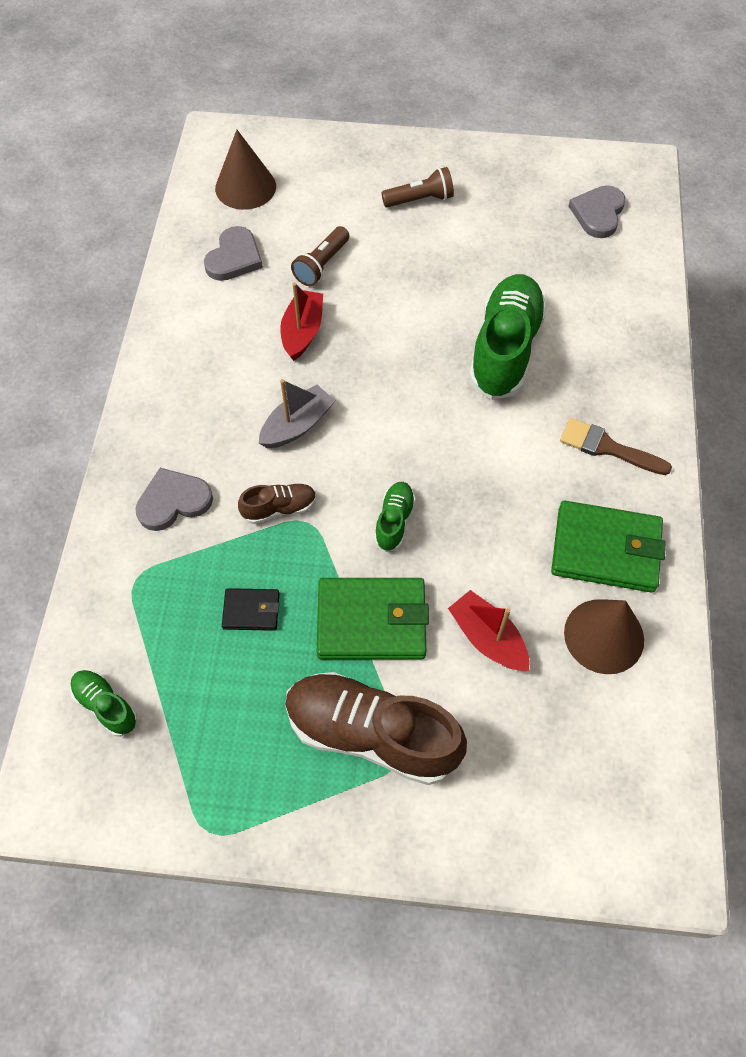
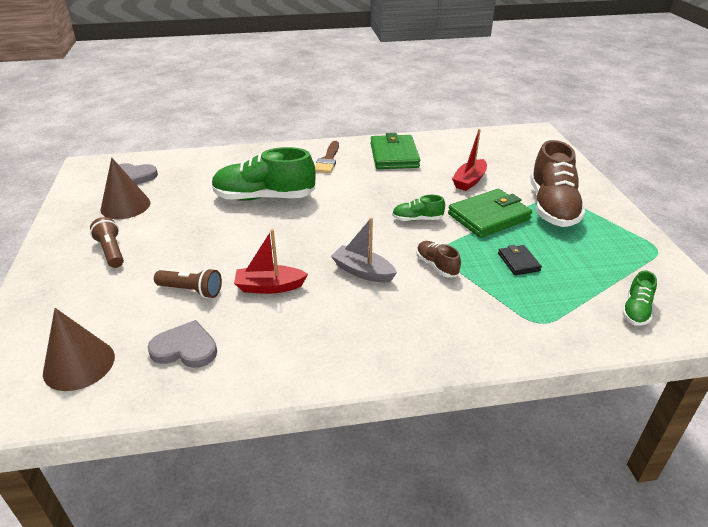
camera: 105 degrees left, 25 degrees down
(173, 501) = (463, 319): grey heart -> none
(371, 621) = (489, 217): green wallet -> green wallet turned 75 degrees clockwise
(604, 636) = (443, 152): brown cone -> brown cone (125, 206)

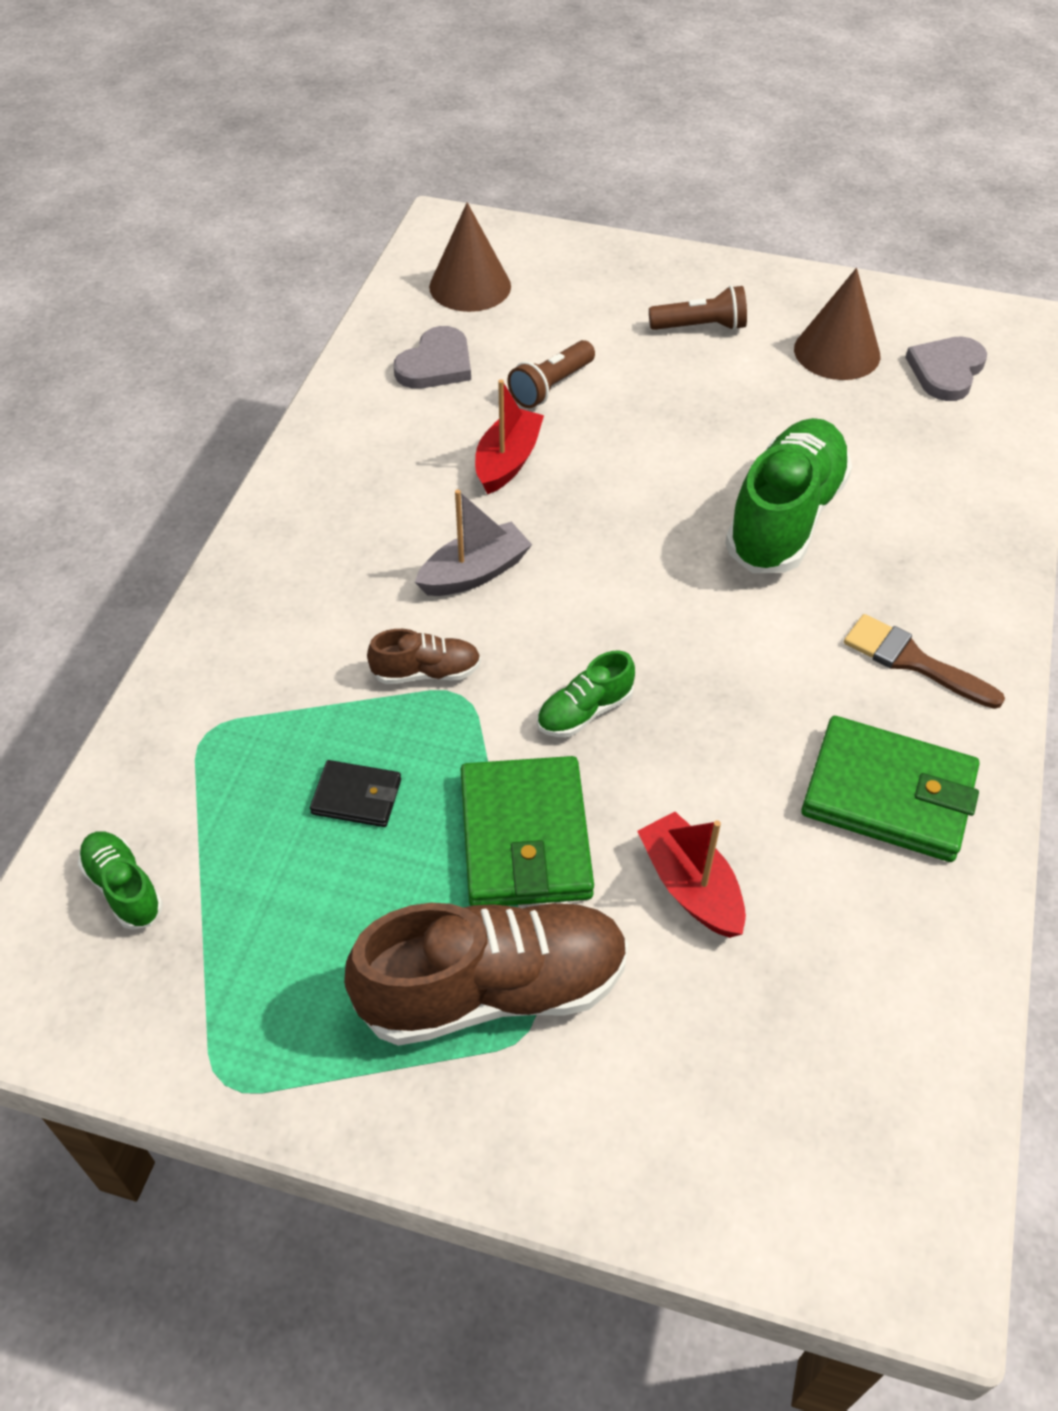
camera: 115 degrees right, 15 degrees up
(417, 219) = (585, 711): green shoe -> green shoe turned 150 degrees counterclockwise
(552, 207) = (492, 989): brown shoe -> brown shoe turned 135 degrees clockwise

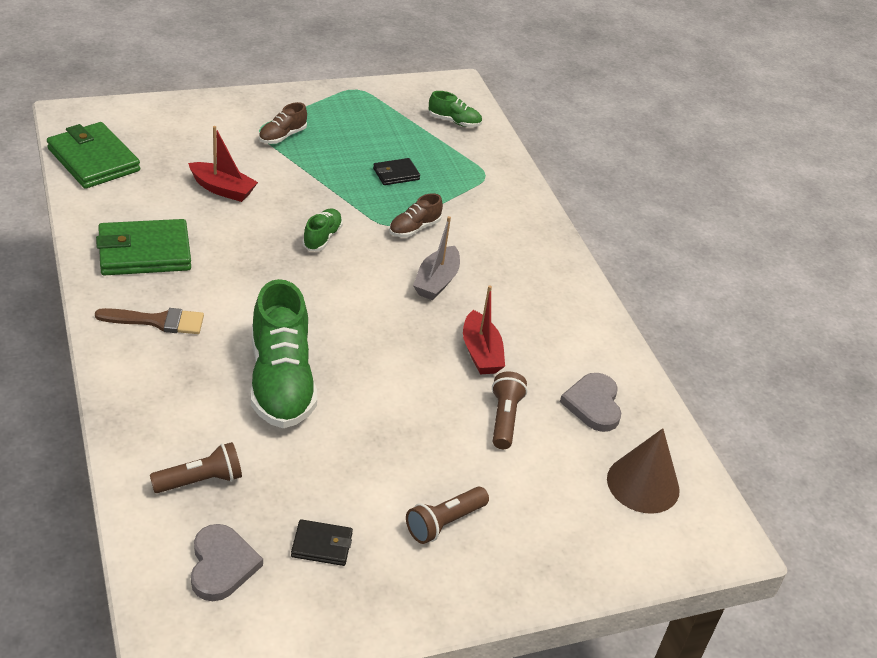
camera: 140 degrees right, 10 degrees down
(492, 989) = (282, 136): brown shoe -> brown shoe, size x0.47
(525, 837) = (310, 183): green wallet -> green wallet (94, 160)
(837, 352) = (322, 545): brown cone -> black wallet
(936, 448) = (200, 480): none -> brown flashlight

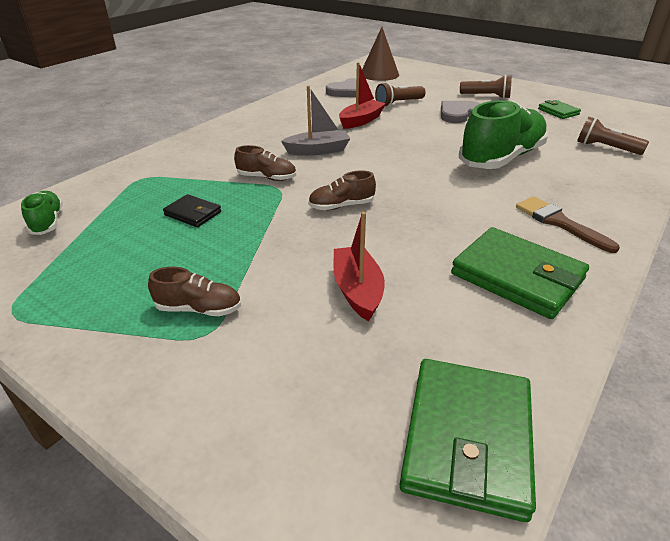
camera: 120 degrees left, 5 degrees down
(221, 565) = (621, 125): grey heart -> grey heart (458, 114)
(322, 237) = (341, 206): green shoe -> brown shoe
(322, 545) = (558, 112): black wallet -> green wallet

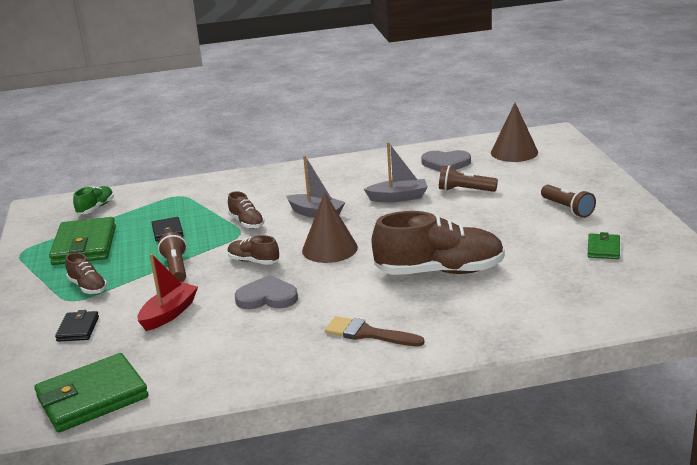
camera: 45 degrees right, 10 degrees down
(280, 364) = (78, 329): none -> black wallet
(361, 121) = (398, 197): red boat -> grey boat
(387, 172) = (329, 249): none -> brown cone
(458, 114) = (496, 219): grey heart -> grey heart (267, 297)
(501, 158) = (439, 271): green shoe -> brown shoe
(517, 277) = (264, 349): green wallet -> green wallet (84, 245)
(559, 222) = (368, 334): brown brush -> brown brush turned 75 degrees counterclockwise
(605, 148) = (557, 299): brown flashlight -> brown flashlight (176, 268)

